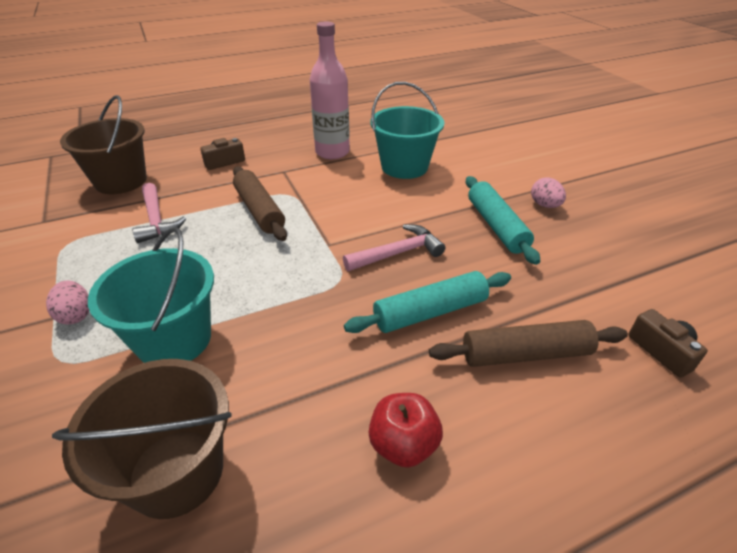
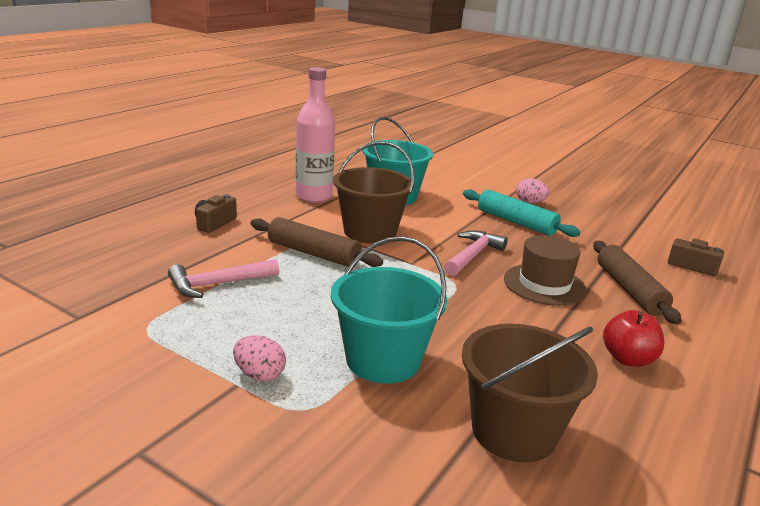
camera: 35 degrees left, 15 degrees down
(121, 181) = (118, 262): brown bucket -> brown bucket (370, 232)
(156, 220) = (218, 284): pink hammer -> pink hammer turned 120 degrees clockwise
(430, 312) = (544, 284): turquoise rolling pin -> brown hat
(525, 354) = (629, 290): brown rolling pin -> brown rolling pin turned 60 degrees counterclockwise

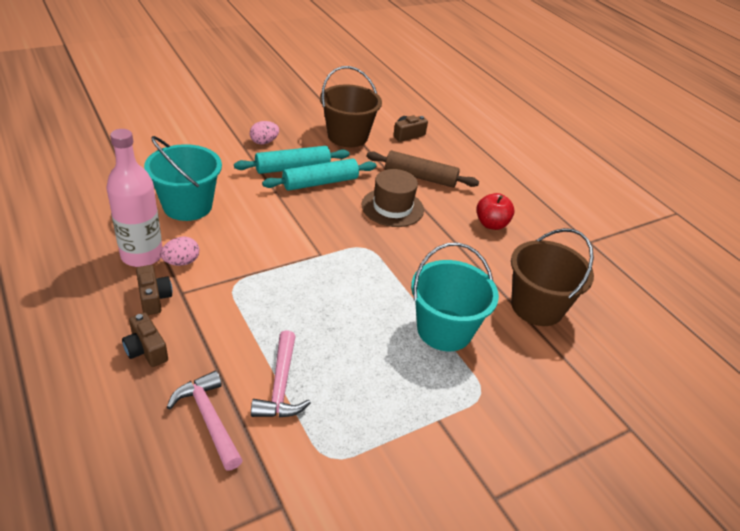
camera: 65 degrees left, 15 degrees up
(259, 375) = (432, 403): pink egg -> pink egg (181, 262)
(272, 212) = (154, 298): none -> brown camera
(313, 253) = (265, 303): brown rolling pin -> none
(370, 232) = (248, 252): brown bucket -> brown bucket (347, 136)
(472, 255) = (330, 217): pink hammer -> pink hammer (209, 419)
(517, 239) = (320, 182): none -> turquoise rolling pin

